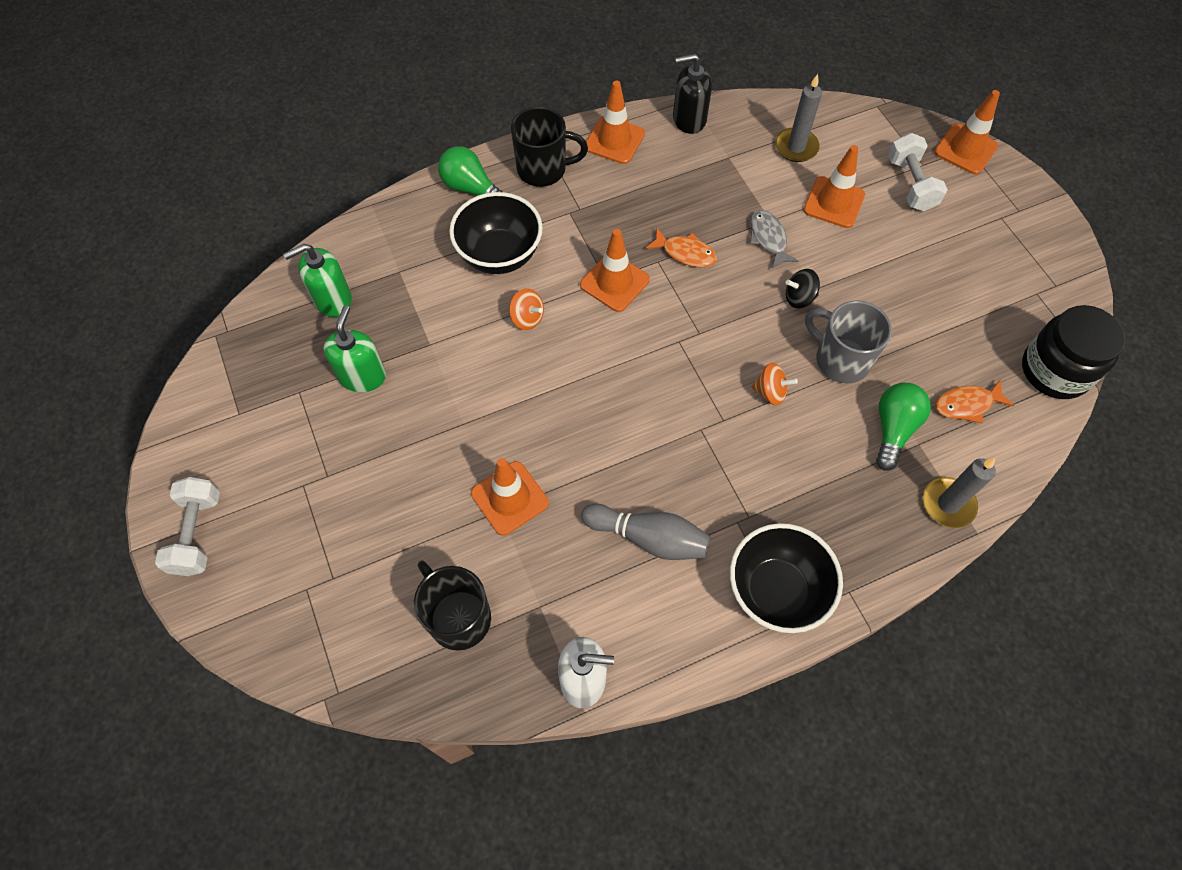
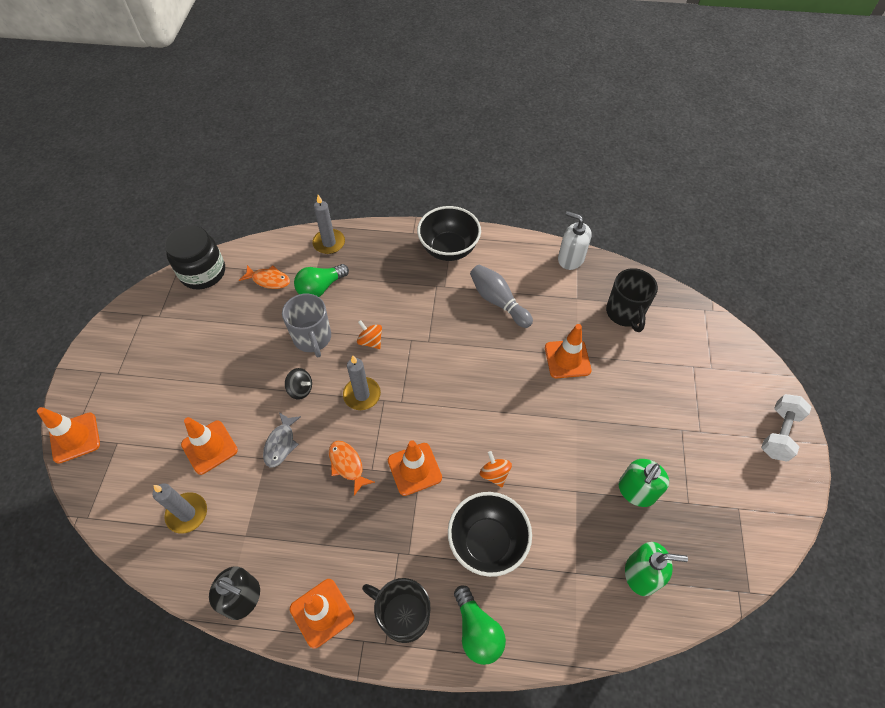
camera: 150 degrees left, 5 degrees down
(728, 326) = (362, 395): none -> grey candle
(910, 184) = (144, 431): white dumbbell -> none

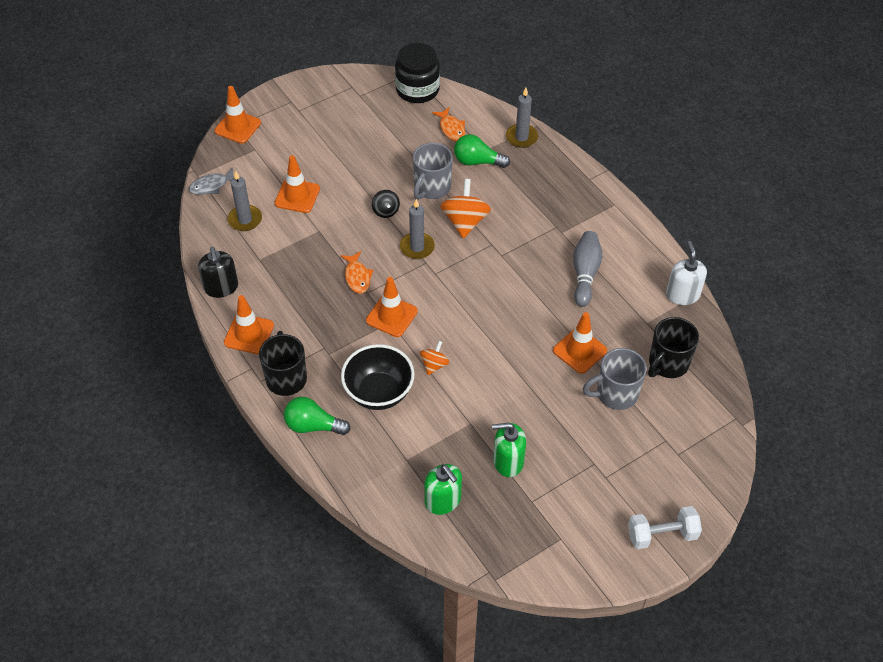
camera: 50 degrees right, 5 degrees down
(281, 444) = (336, 230): grey fish -> grey fish (211, 186)
(347, 465) = (357, 277): orange fish -> orange fish turned 150 degrees clockwise
(370, 341) = (465, 222): orange spinning top -> orange spinning top, size x1.77
(448, 249) = (599, 211): black bowl -> none
(477, 631) = (313, 426): green light bulb -> green light bulb turned 75 degrees clockwise
(627, 366) = (615, 394): none -> grey mug

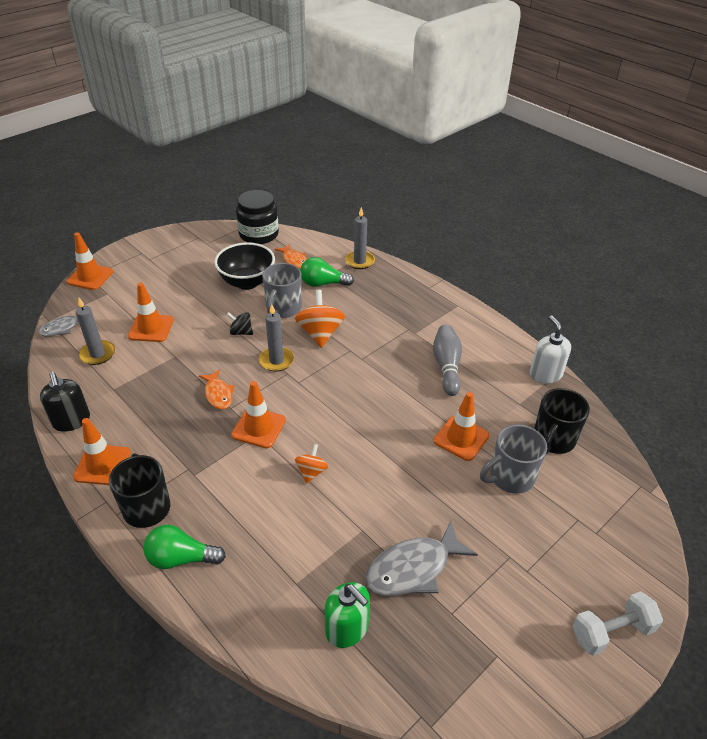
camera: 10 degrees left, 10 degrees down
(379, 393) = (254, 510): black bowl -> black bowl (247, 282)
(386, 211) = (241, 332): black spinning top -> black spinning top turned 135 degrees clockwise
(508, 461) = (413, 568): green soap dispenser -> grey fish

